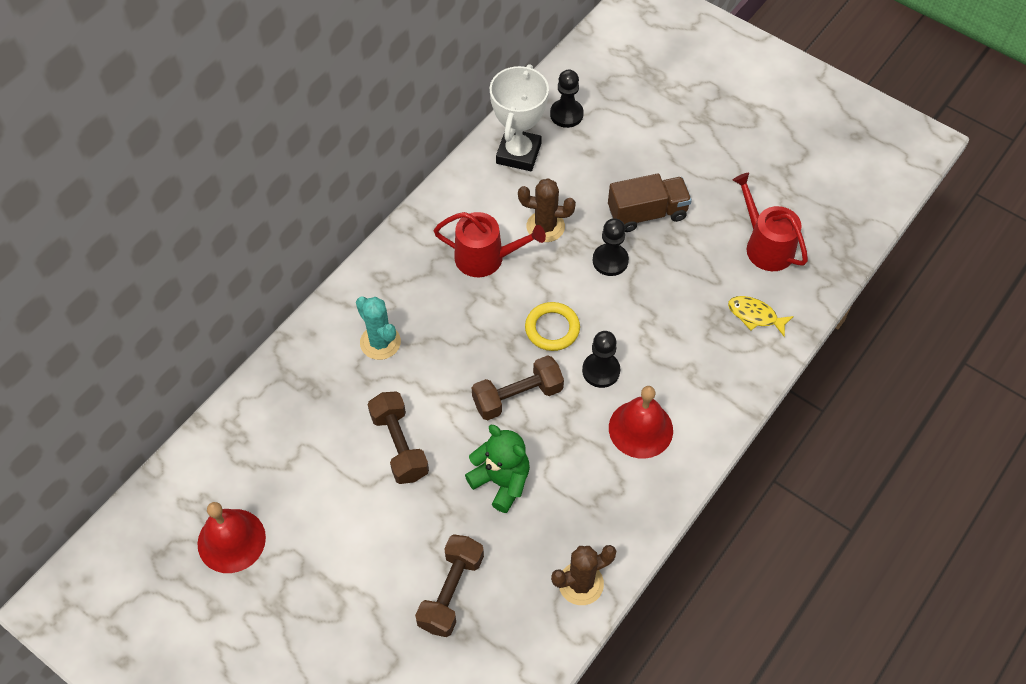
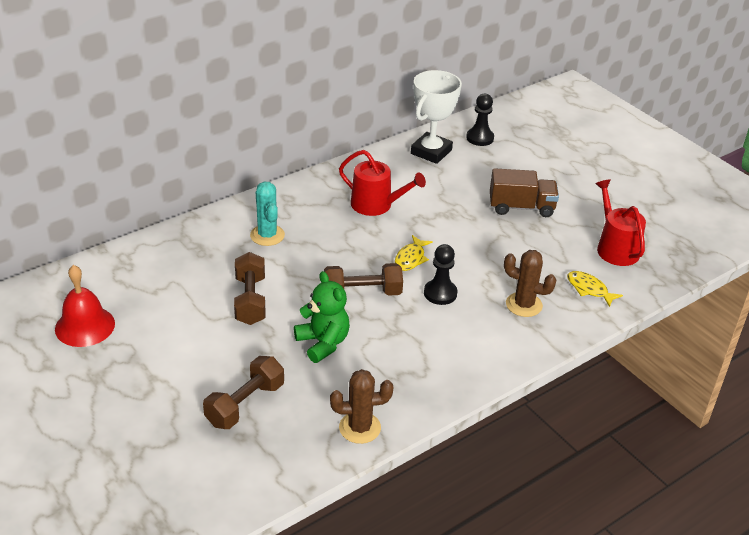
camera: 15 degrees right, 20 degrees down
(545, 227) = (433, 197): brown cactus -> brown cactus (524, 305)
(552, 329) = (411, 258): yellow ring -> yellow fish
(610, 261) = (478, 228): black pawn -> none
(640, 429) = (458, 338): red bell -> none

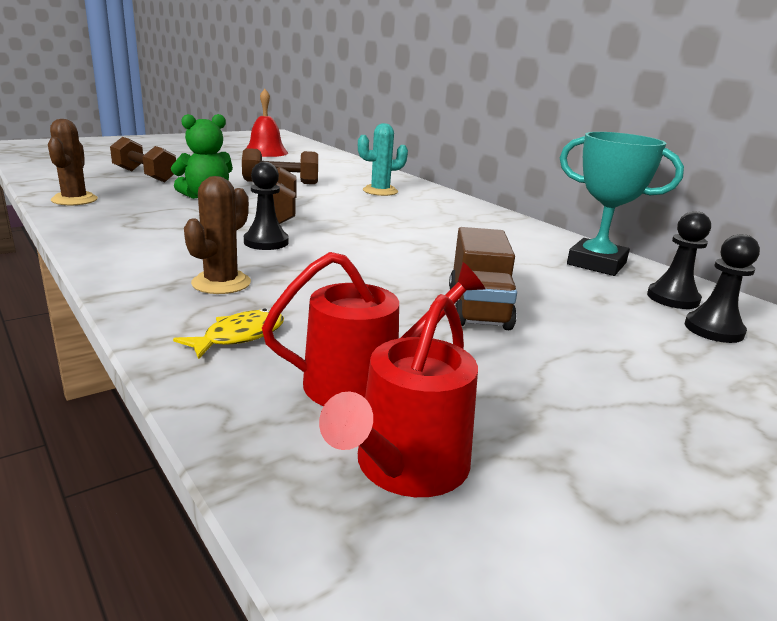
camera: 90 degrees right, 15 degrees down
(376, 205) = (448, 229): red watering can -> red watering can (406, 467)
(411, 258) = (339, 235): yellow fish -> none
(431, 152) = (596, 264): white trophy -> turquoise trophy
(517, 137) = (713, 329): none -> black pawn

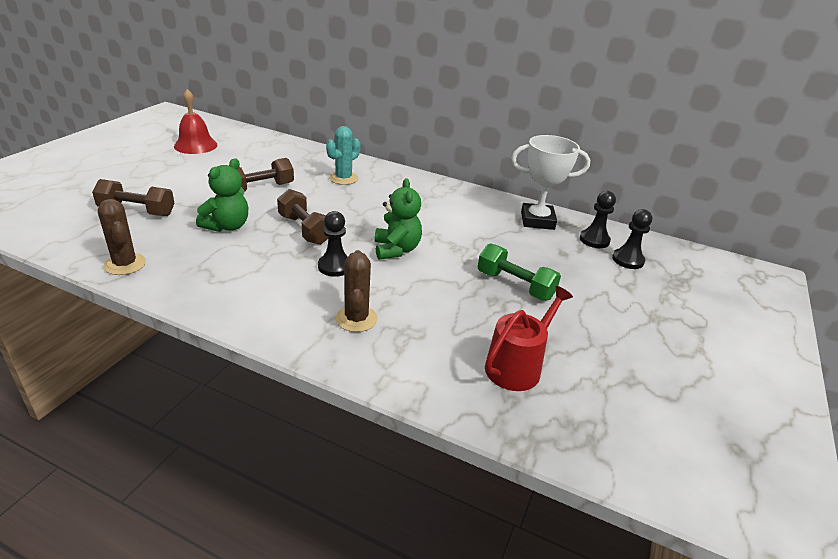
camera: 30 degrees left, 10 degrees up
(239, 336) = (421, 360): yellow fish -> none
(359, 246) = (396, 250): none -> green teddy bear
(406, 467) = (584, 410): red watering can -> none
(478, 308) = (515, 285): brown truck -> green dumbbell
(596, 264) = (537, 221): turquoise trophy -> white trophy

